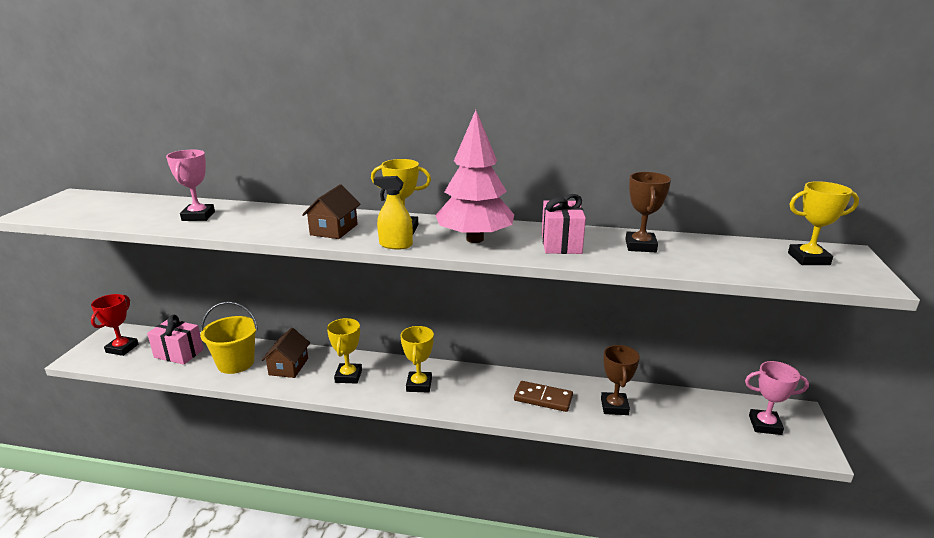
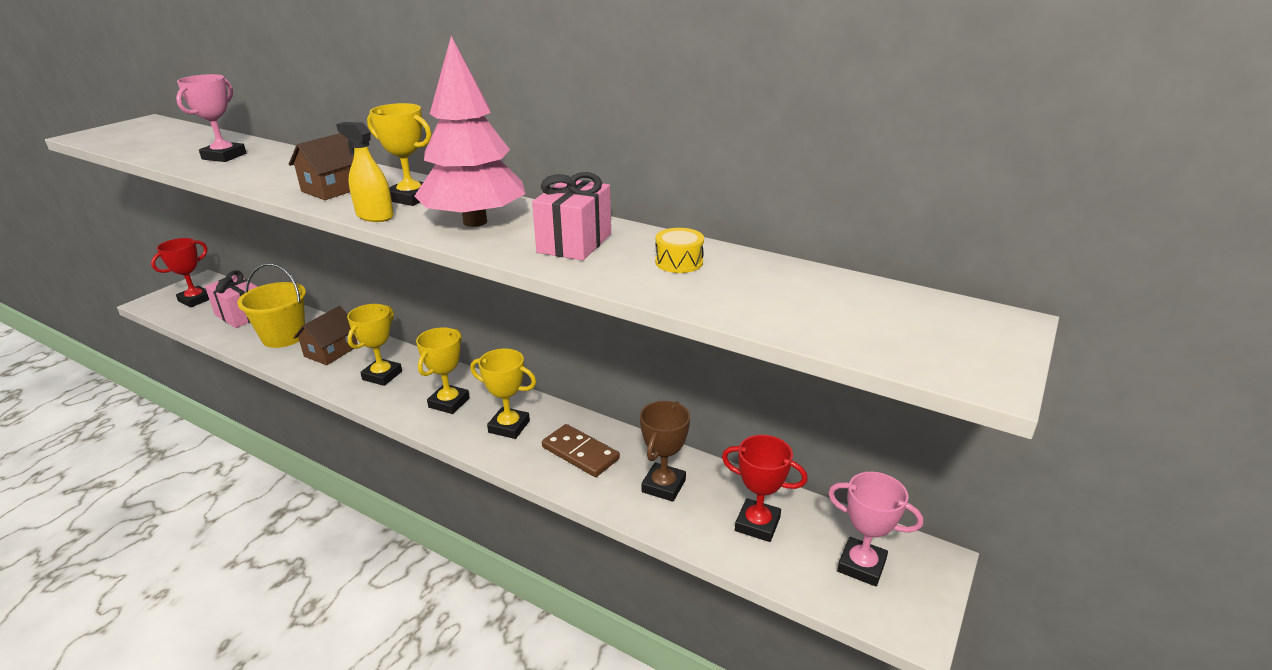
camera: 20 degrees right, 5 degrees up
(640, 246) = (679, 262): brown trophy -> yellow drum
(689, 416) = (757, 524): none -> red trophy
(808, 259) = (918, 321): yellow trophy -> yellow trophy (509, 426)

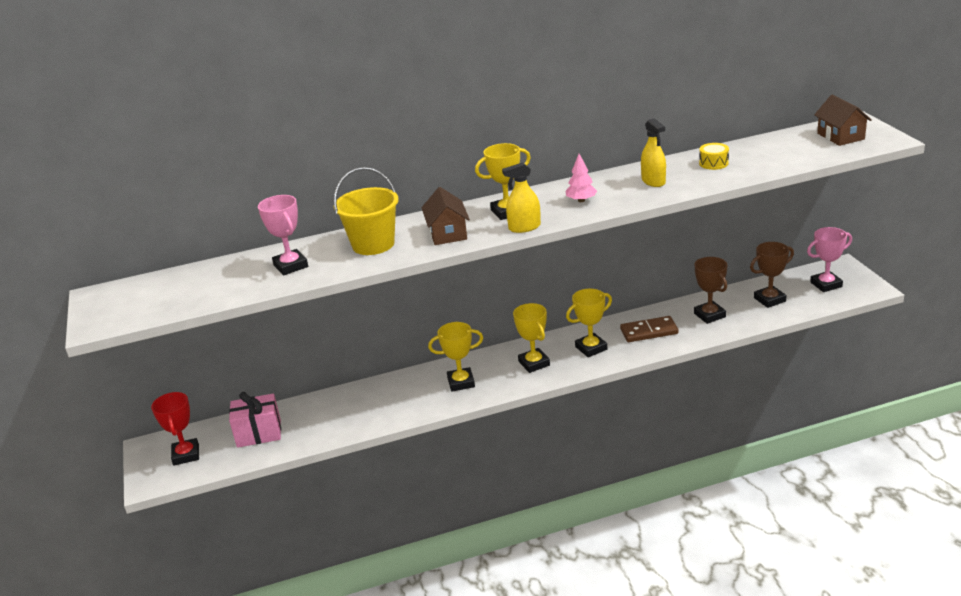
camera: 45 degrees left, 0 degrees up
(284, 336) = (334, 417): yellow bucket -> yellow bucket (373, 244)
(331, 351) = (392, 398): brown house -> brown house (840, 136)
(382, 375) = (461, 382): yellow trophy -> yellow trophy turned 75 degrees counterclockwise
(475, 222) = (581, 200): pink tree -> pink tree, size x0.42
(574, 243) = (653, 181): pink gift -> yellow spray bottle
(757, 524) = (769, 300): red trophy -> brown trophy

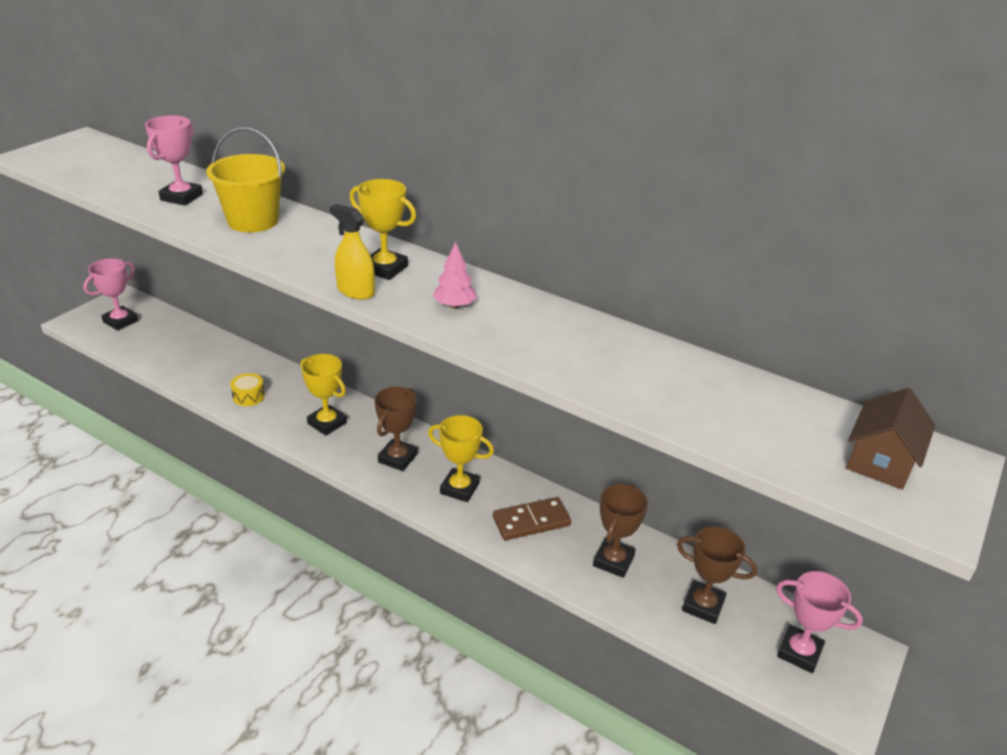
camera: 45 degrees right, 5 degrees up
(186, 455) = (121, 321): red trophy -> pink trophy
(259, 433) = (171, 343): pink gift -> none
(447, 233) = (306, 251): brown house -> none
(534, 363) = (397, 458): yellow trophy -> brown trophy
(649, 331) = (531, 521): brown domino -> brown domino turned 60 degrees counterclockwise
(653, 181) = (555, 339): yellow spray bottle -> none
(713, 163) = (656, 370): yellow drum -> yellow drum (249, 396)

